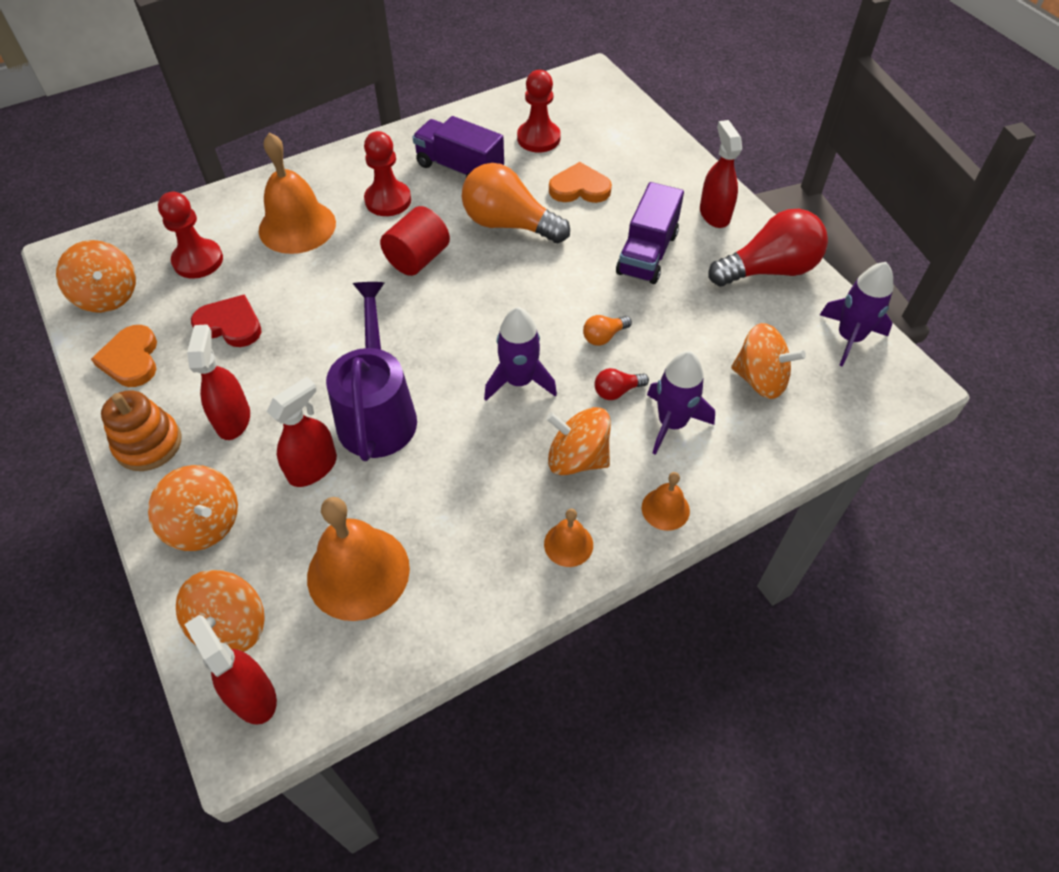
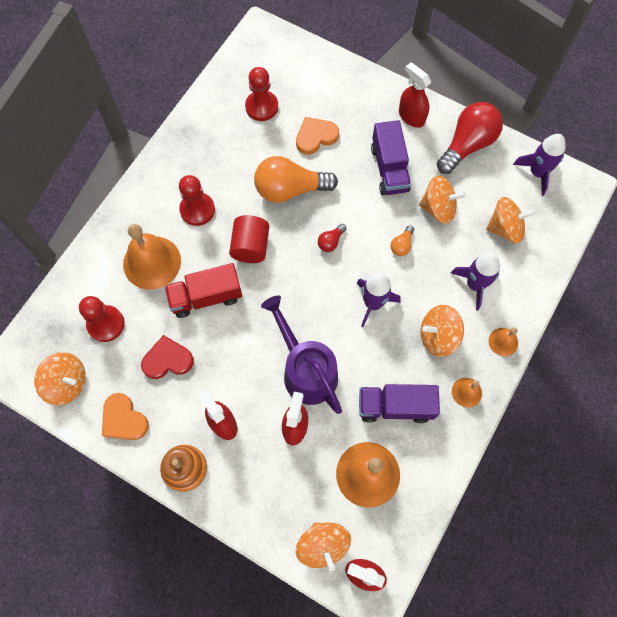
camera: 30 degrees left, 15 degrees up
(204, 524) = (260, 497): orange spinning top -> orange spinning top (438, 208)
(326, 284) = (206, 297): none -> red truck
(460, 168) = (226, 158): purple truck -> purple truck (395, 406)
(617, 391) = (432, 280): red light bulb -> red light bulb (331, 242)

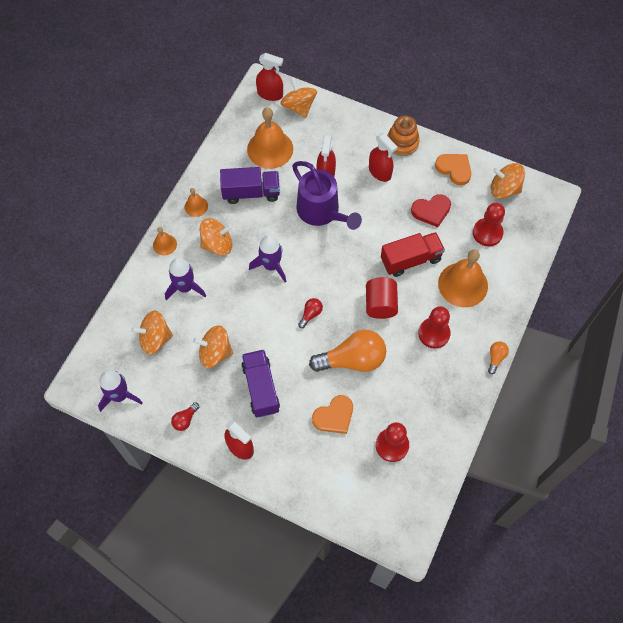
camera: 175 degrees right, 5 degrees down
(402, 245) = (248, 316): orange light bulb -> orange light bulb (496, 358)
(467, 145) = (185, 420): red light bulb -> red light bulb, size x0.44

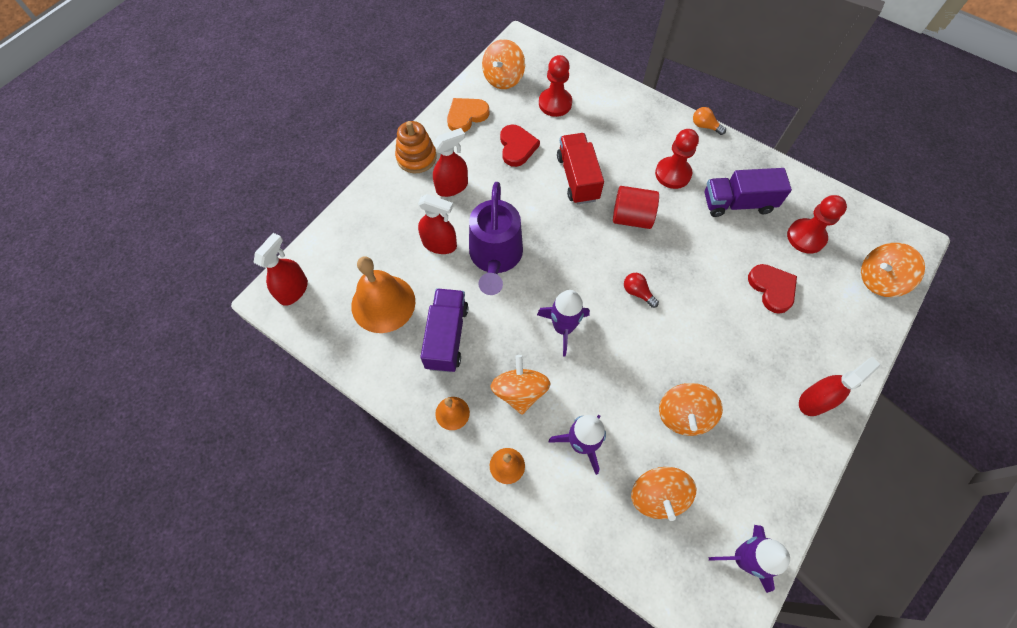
camera: 80 degrees left, 0 degrees up
(185, 420) = (779, 466): red light bulb -> none
(261, 388) = (735, 365): purple truck -> purple truck (737, 203)
(299, 107) = (327, 259): orange spinning top -> orange spinning top (879, 279)
(322, 212) = (495, 257): purple watering can -> purple watering can turned 120 degrees clockwise
(334, 416) = (772, 288): orange heart -> red heart
(352, 360) = (701, 258): orange light bulb -> none
(463, 284) = (615, 137): orange bell -> none

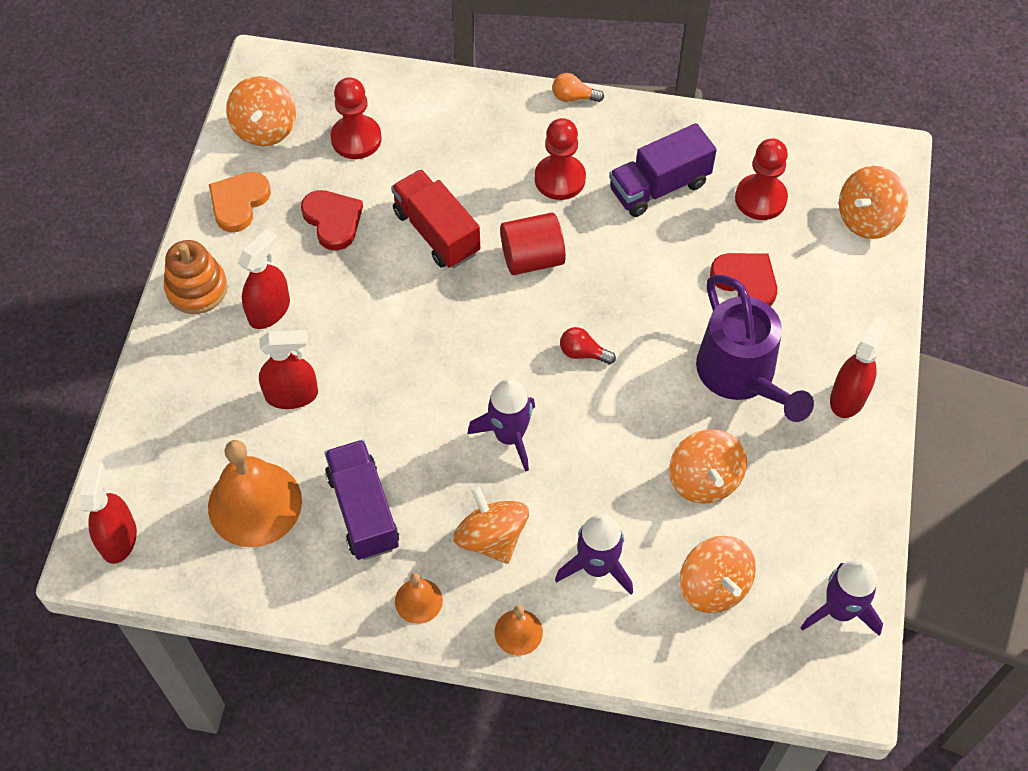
camera: 25 degrees left, 5 degrees down
(495, 257) = (377, 382): purple watering can -> purple watering can (742, 376)

